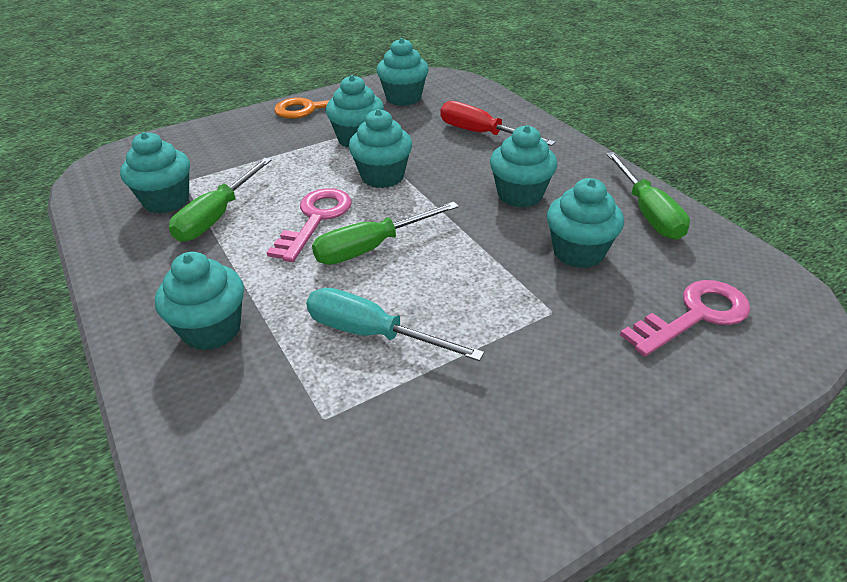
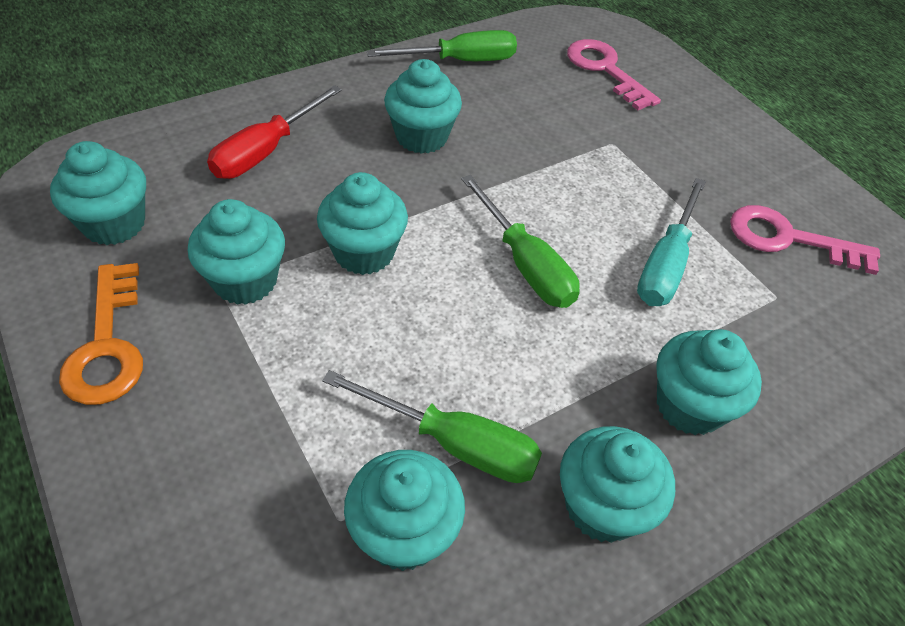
camera: 95 degrees left, 10 degrees up
(315, 219) = (466, 321): pink key -> pink key (789, 239)
(578, 252) = (526, 114): turquoise cupcake -> turquoise cupcake (602, 506)

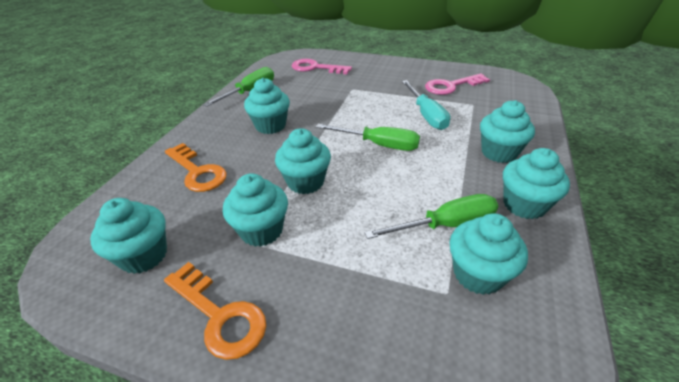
camera: 35 degrees left, 10 degrees down
(266, 151) = (197, 171): red screwdriver -> orange key

